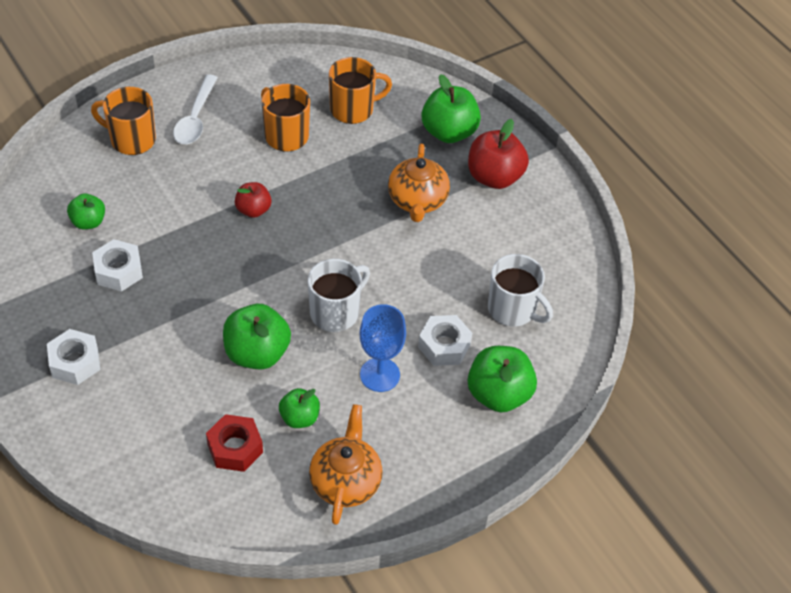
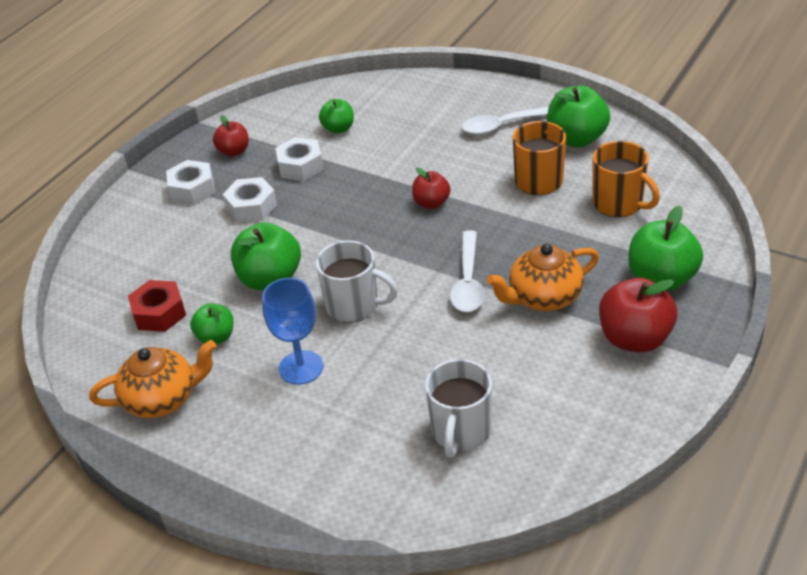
camera: 70 degrees right, 10 degrees down
(45, 309) = (234, 151): none -> red apple
(131, 139) = (446, 106): orange mug -> none
(366, 233) = (468, 281): none -> white spoon
(444, 346) = (370, 398): white nut -> white nut (251, 207)
(498, 394) = (337, 467): green apple -> green apple (576, 139)

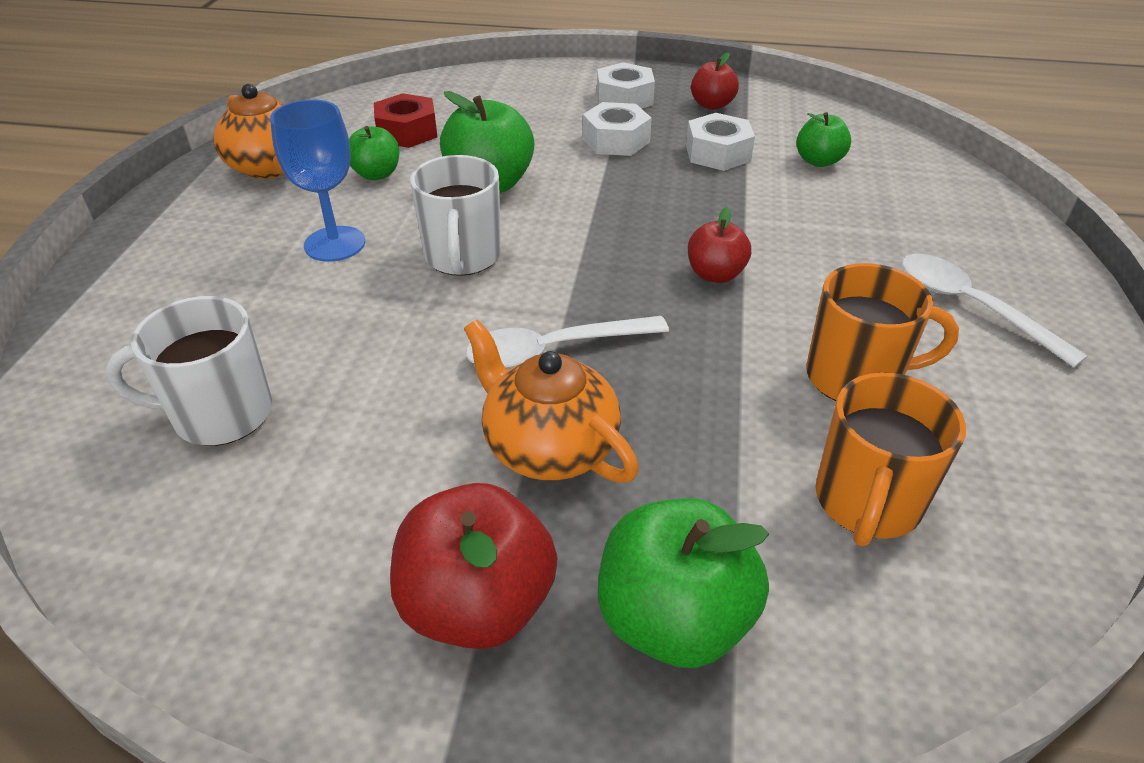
camera: 65 degrees right, 0 degrees up
(576, 139) = (1014, 402): green apple -> none

